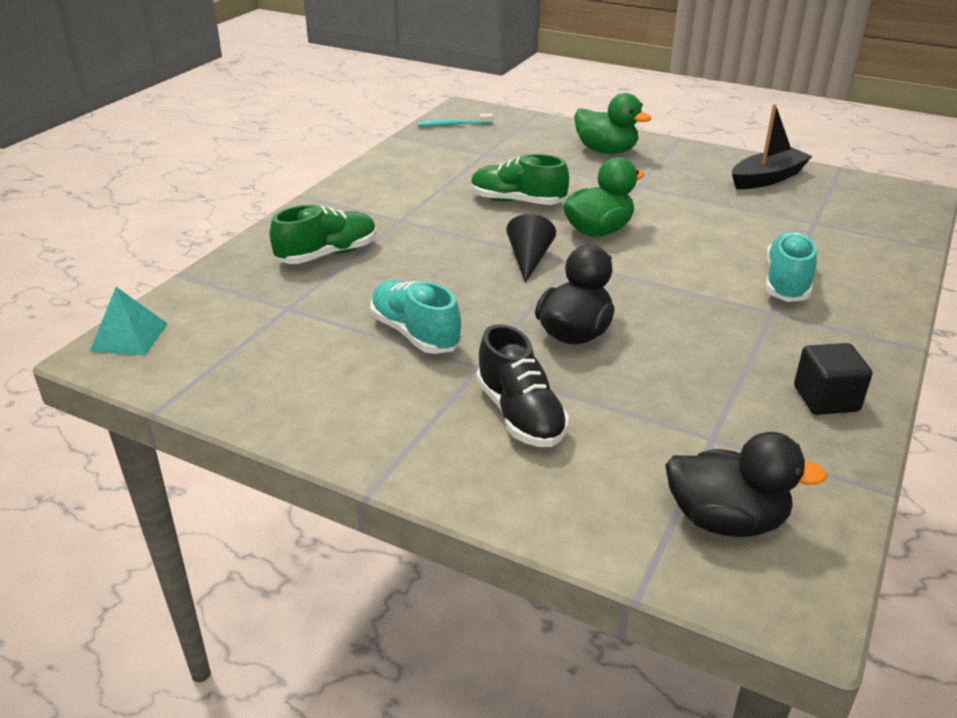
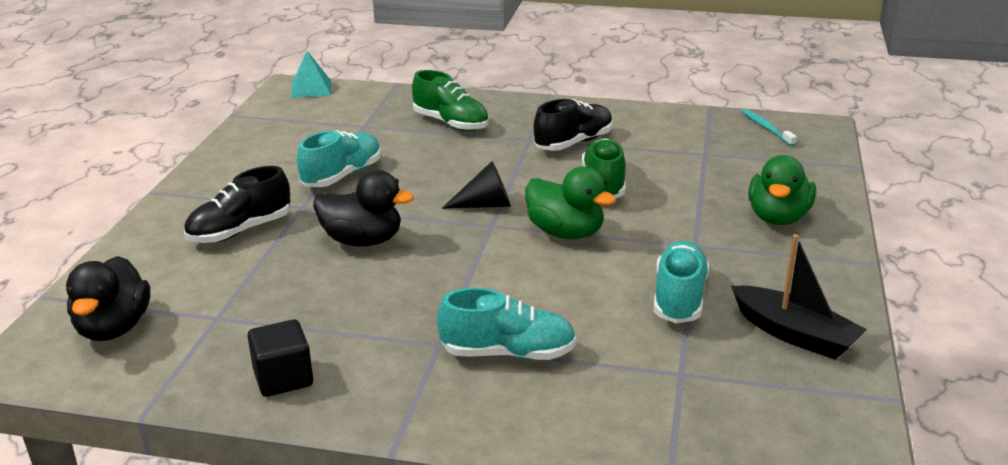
camera: 75 degrees right, 5 degrees down
(424, 201) = (573, 143): none -> black shoe
(715, 205) = (679, 298): none -> turquoise shoe

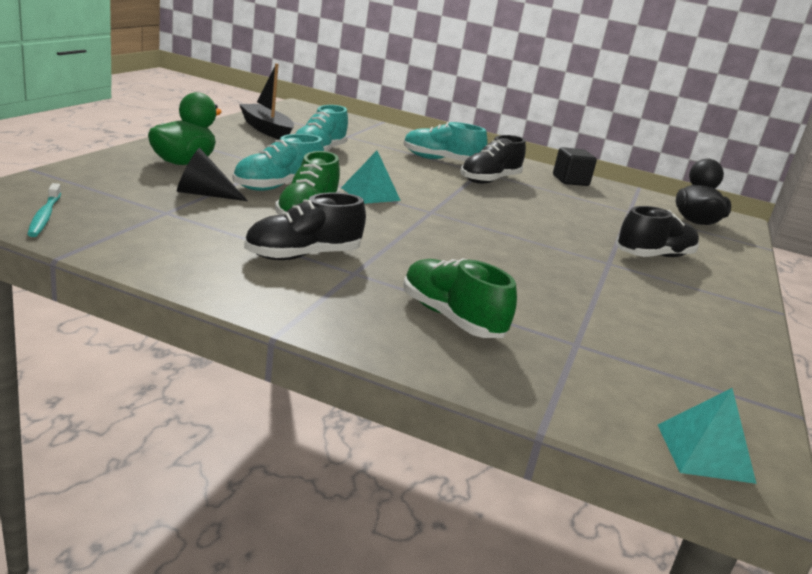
camera: 175 degrees left, 5 degrees down
(342, 176) = (580, 282): turquoise shoe -> turquoise shoe (277, 187)
(362, 241) = (542, 226): black duck -> none
(425, 322) = (489, 180): none -> black shoe
(485, 205) = (432, 225): black cone -> black cone (204, 194)
(565, 232) = (370, 194): green duck -> turquoise pyramid

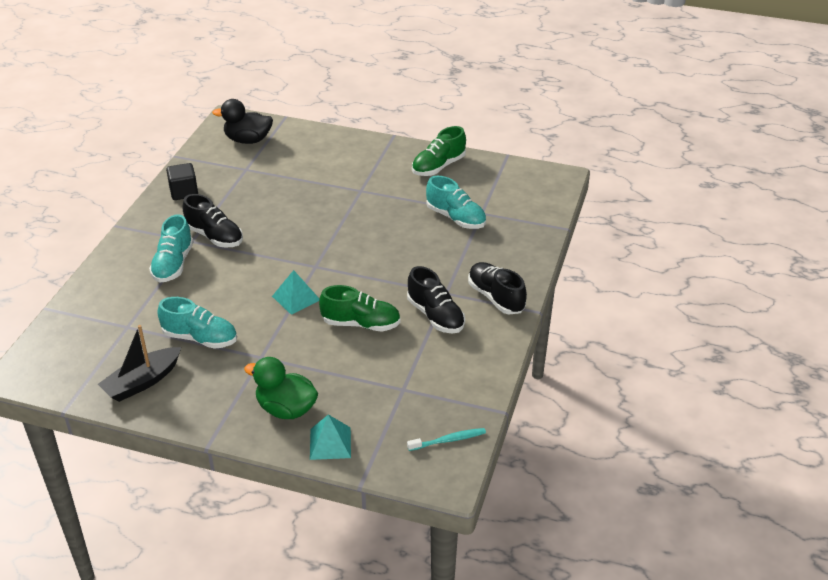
camera: 90 degrees left, 15 degrees up
(204, 194) = (355, 380): black cone -> none
(277, 187) = (312, 347): turquoise shoe -> turquoise shoe (456, 218)
(451, 318) = (481, 254): green shoe -> green shoe (438, 166)
(654, 256) = (336, 170): black shoe -> black shoe (496, 297)
(704, 453) = (555, 186): turquoise pyramid -> turquoise pyramid (330, 443)

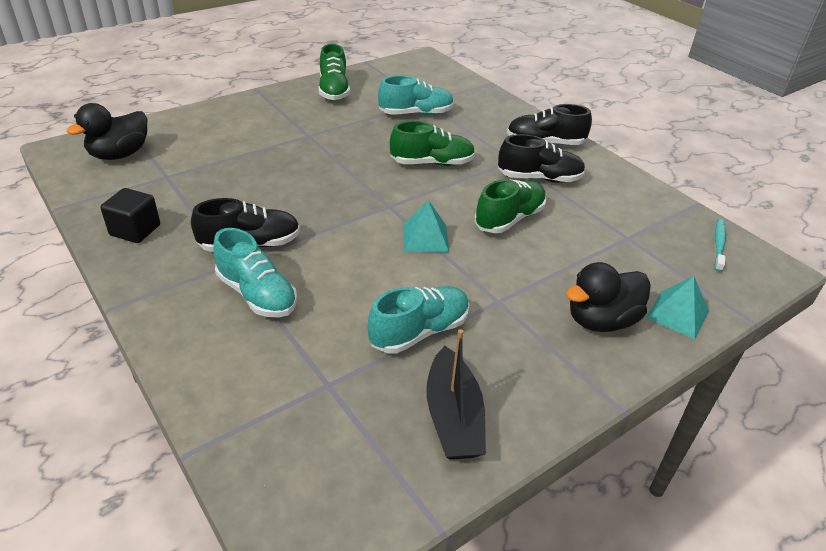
camera: 55 degrees left, 0 degrees up
(286, 409) = (601, 320): green duck -> black duck
(392, 258) = (432, 163): none -> green shoe

